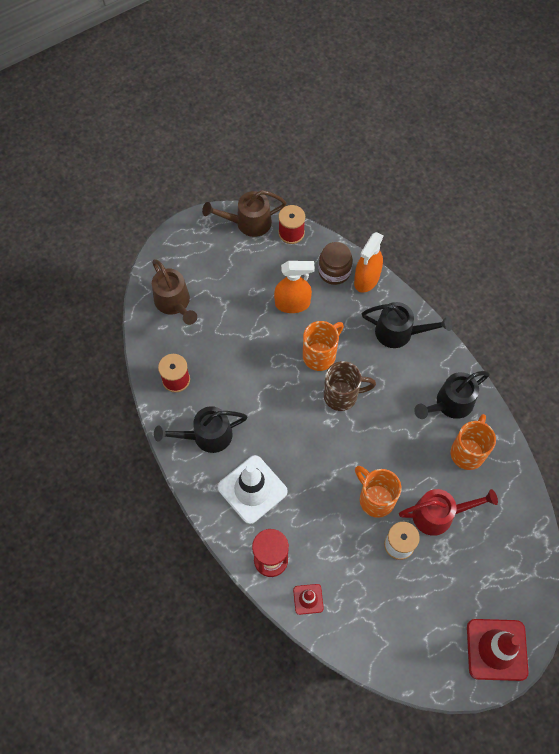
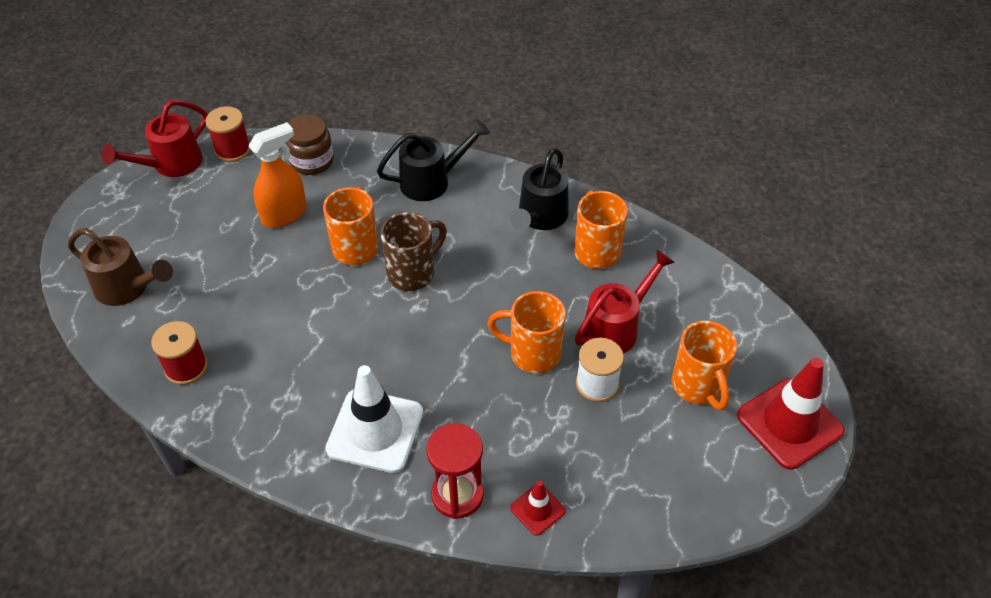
camera: 35 degrees left, 15 degrees down
(206, 436) = (271, 407): black watering can -> none
(248, 223) = (170, 164): brown watering can -> red watering can
(366, 279) = (355, 151): orange spray bottle -> none
(459, 587) = (698, 386): none -> orange mug

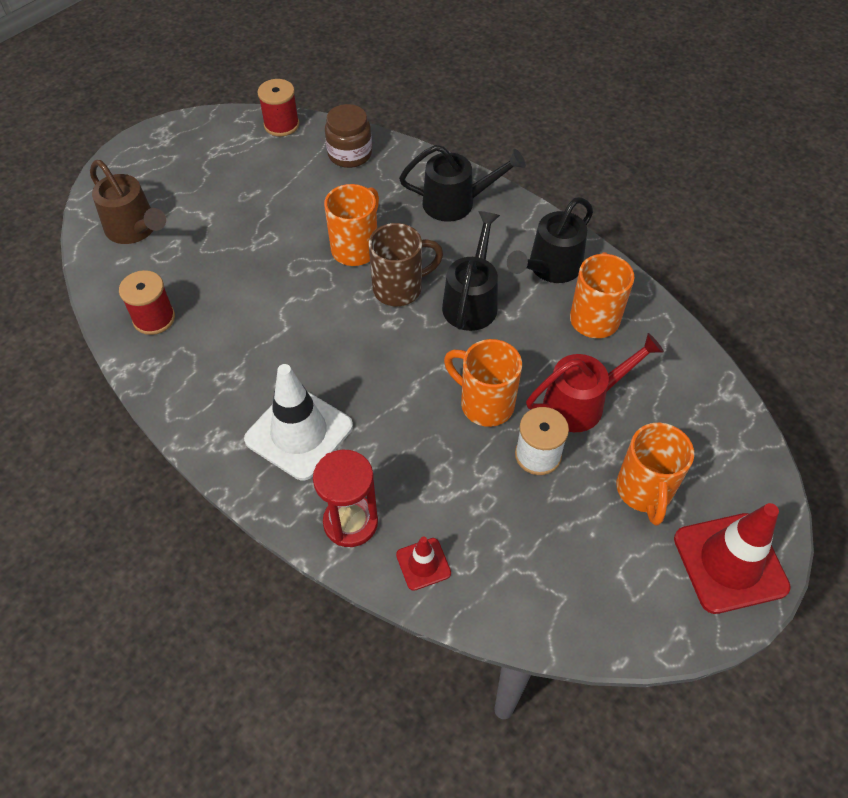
camera: 20 degrees right, 5 degrees up
(170, 164) = (220, 125): red watering can -> none
(284, 214) = (303, 199): orange spray bottle -> none
(483, 265) = (472, 300): none -> black watering can

